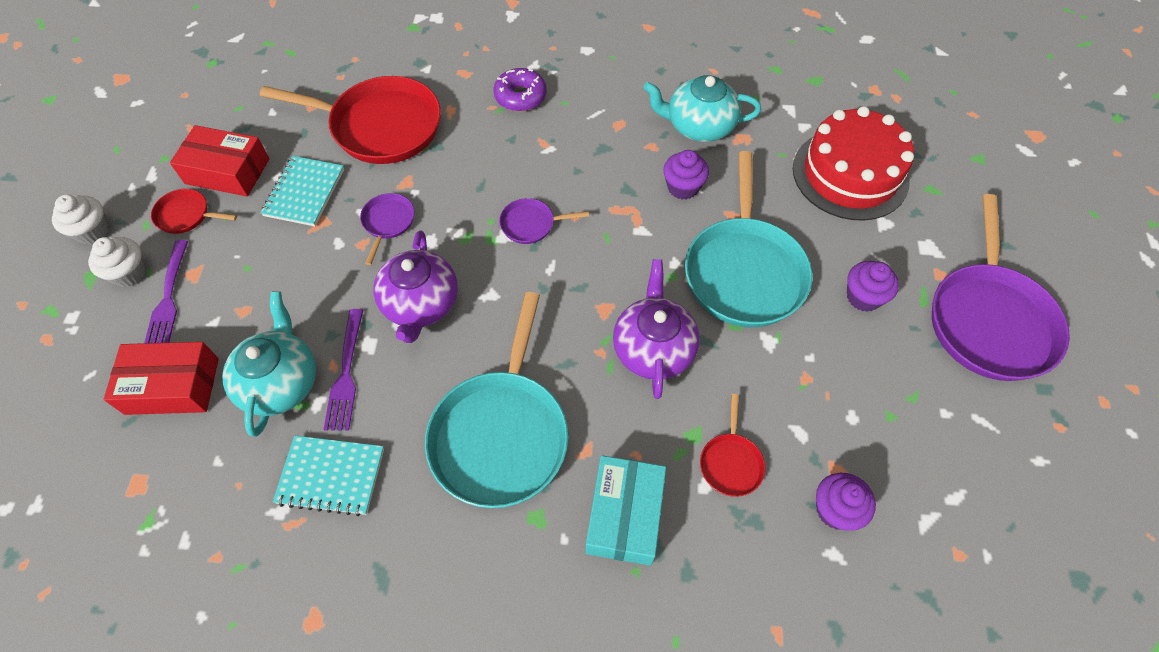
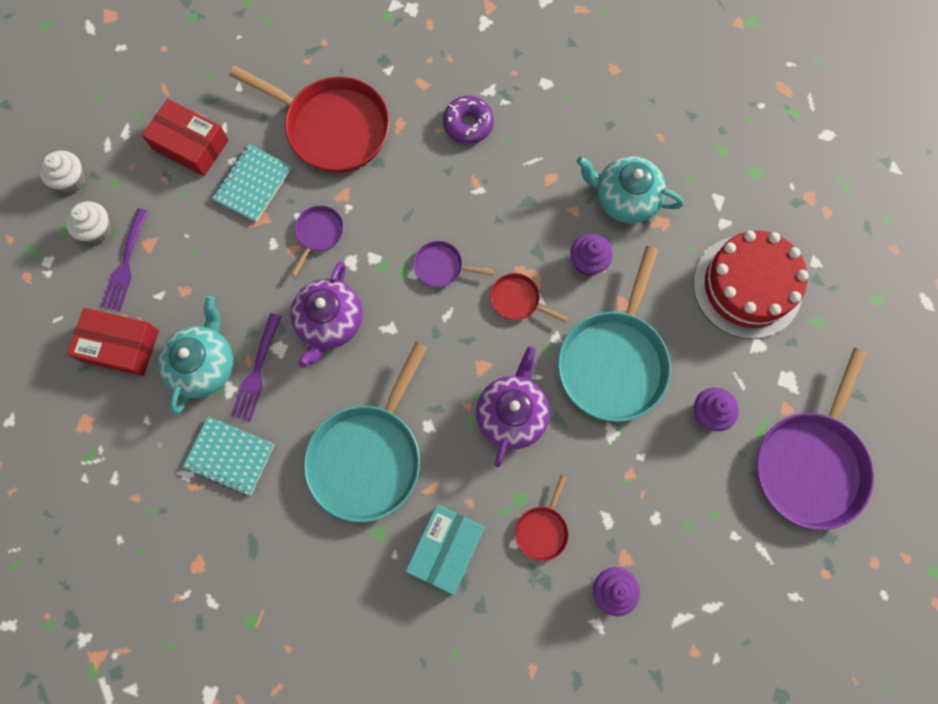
camera: 15 degrees right, 15 degrees up
(186, 215) = (150, 183): red pan -> red pan (518, 300)

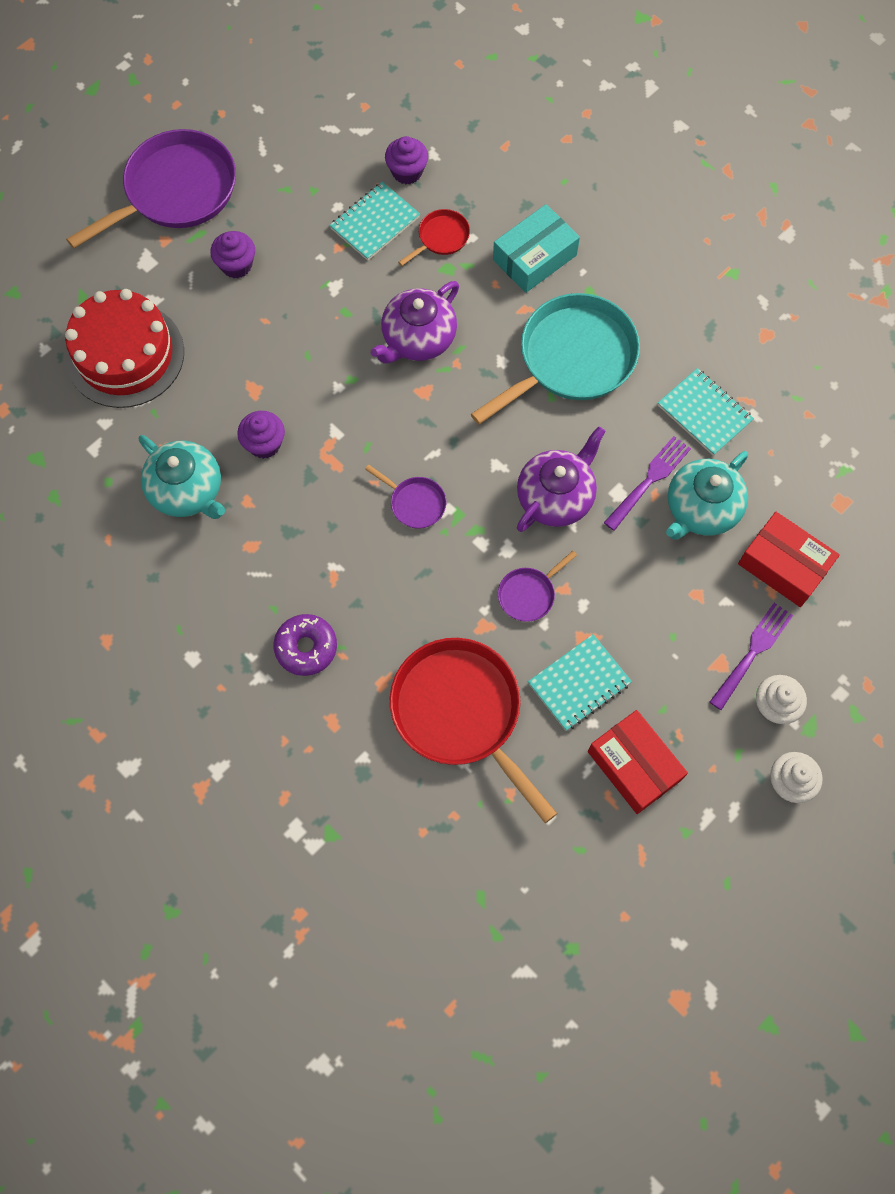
camera: 155 degrees left, 5 degrees down
(518, 300) = (355, 437): red pan -> none
(611, 516) = (375, 223): none -> turquoise notebook
(613, 361) = (296, 343): turquoise pan -> none

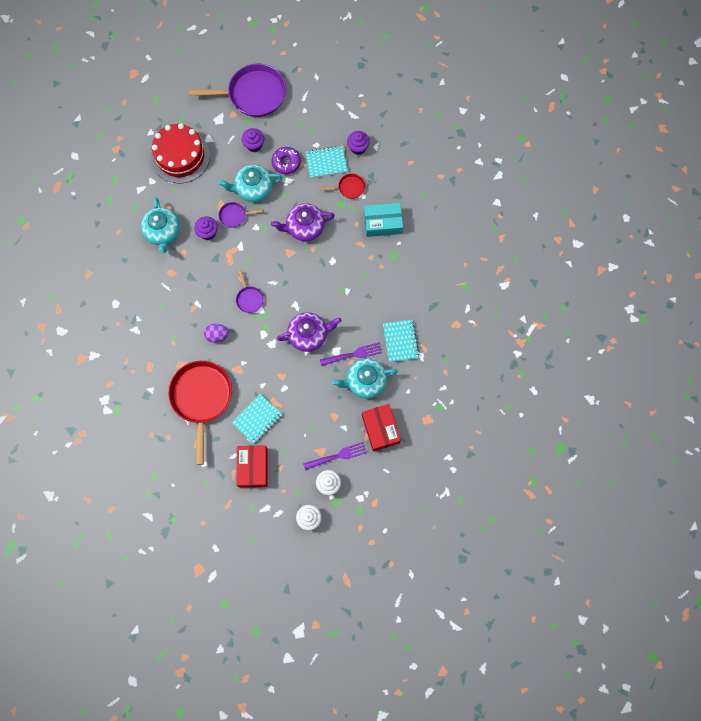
camera: 35 degrees right, 5 degrees up
(288, 331) = (253, 189): none -> turquoise teapot
(306, 647) = (161, 329): purple donut -> purple donut (286, 162)
(408, 595) = (217, 335): none -> purple egg
(529, 594) = (266, 368): purple pan -> purple pan (234, 216)
(571, 359) = (362, 279): turquoise pan -> none
(579, 683) = (257, 419): turquoise notebook -> turquoise notebook turned 45 degrees counterclockwise

